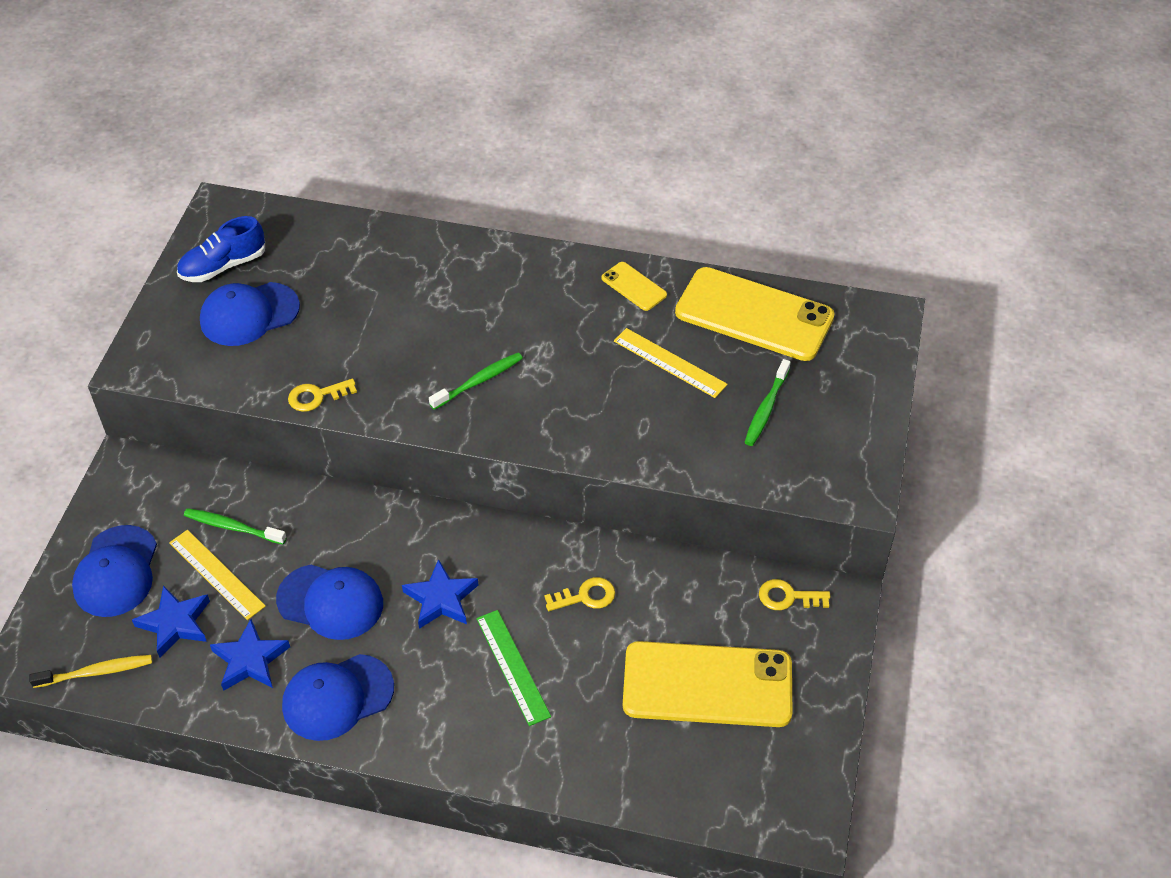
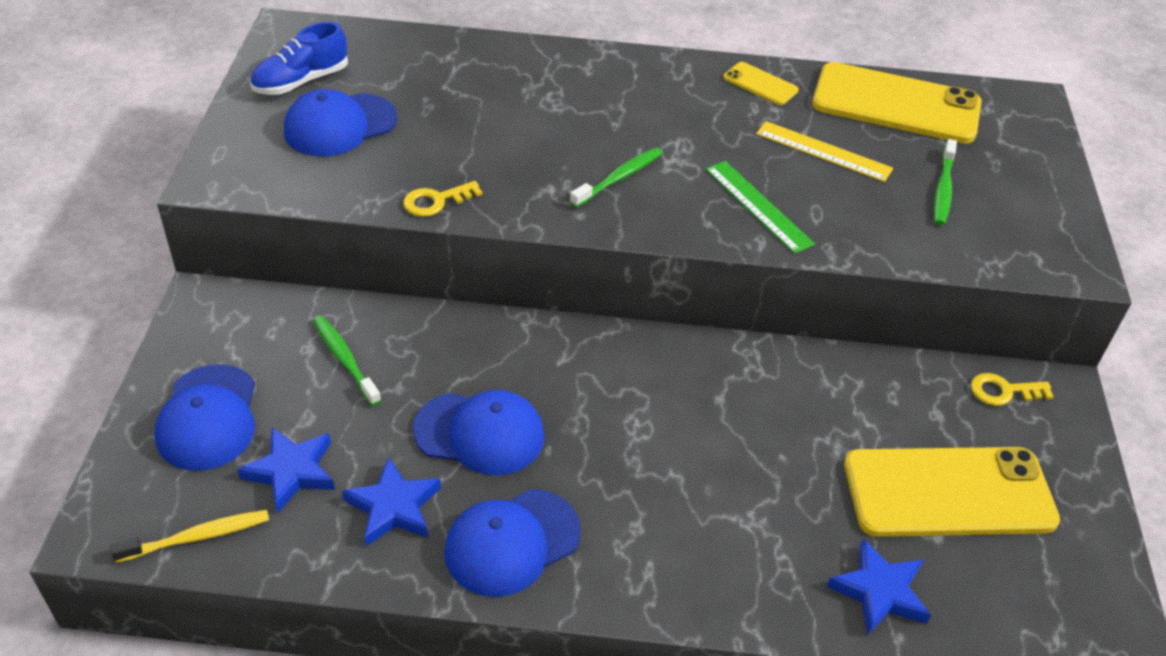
camera: 10 degrees left, 5 degrees down
(216, 574) = (334, 412): yellow ruler -> none
(232, 527) = (345, 359): green toothbrush -> green toothbrush turned 45 degrees clockwise
(441, 599) = (611, 421): blue star -> blue star (879, 591)
(513, 667) = (716, 490): green ruler -> green ruler (758, 206)
(585, 596) = (778, 406): yellow key -> none

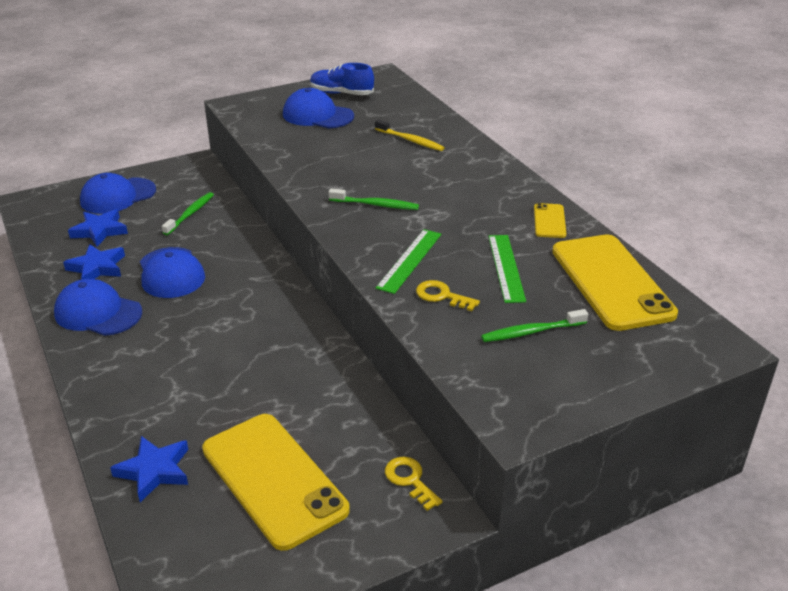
camera: 60 degrees right, 10 degrees down
(197, 537) = (40, 224): yellow toothbrush -> yellow toothbrush (410, 140)
(436, 201) = (285, 161): yellow key -> yellow key (442, 296)
(823, 151) = (506, 267): yellow ruler -> green ruler

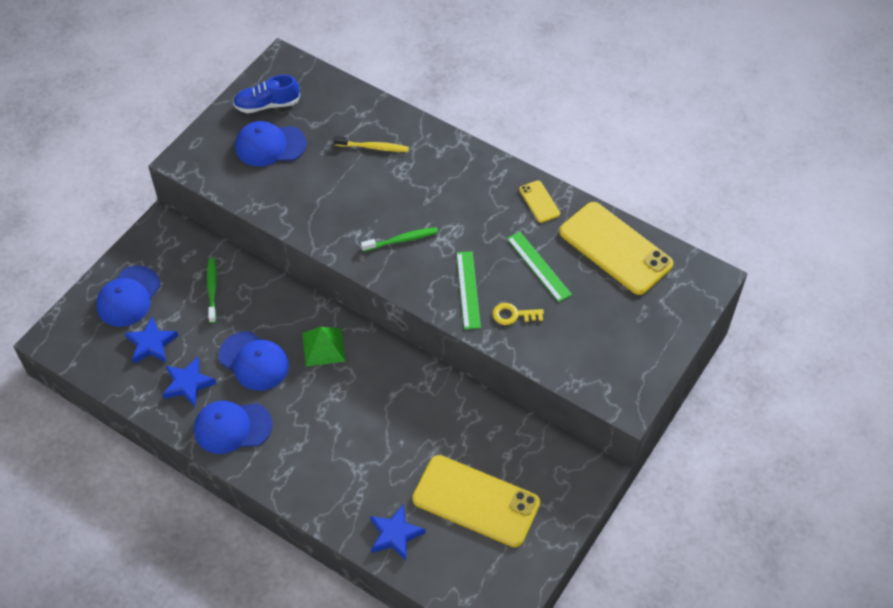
camera: 30 degrees left, 20 degrees up
(245, 286) = (323, 347): none -> green pyramid
(410, 480) = (559, 458): yellow key -> none
(531, 332) = (591, 321): green toothbrush -> none

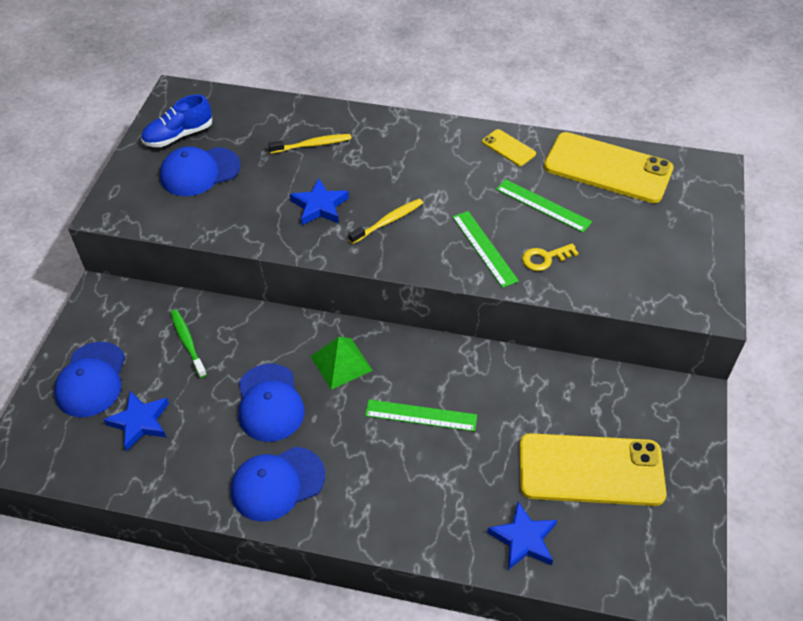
camera: 20 degrees left, 5 degrees down
(188, 384) = (203, 452): blue star -> blue star (320, 206)
(254, 361) = (269, 403): blue cap -> blue cap turned 60 degrees clockwise
(365, 411) = (421, 415): none -> green ruler
(402, 240) = (388, 221): green toothbrush -> yellow toothbrush

